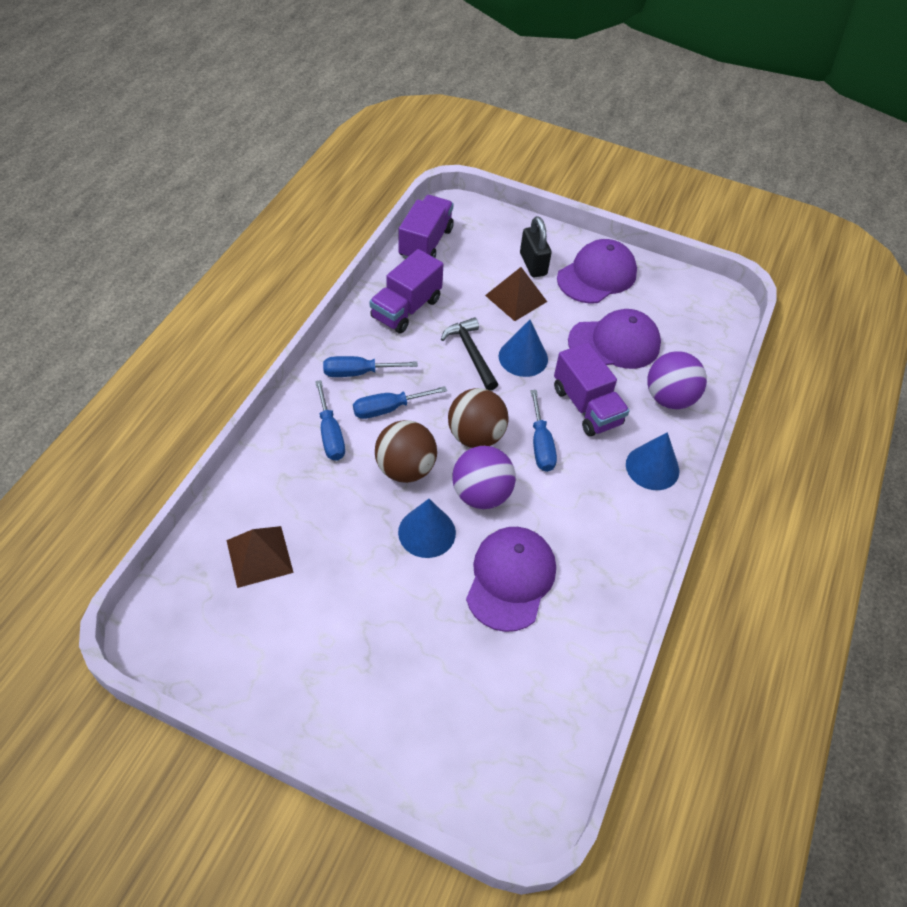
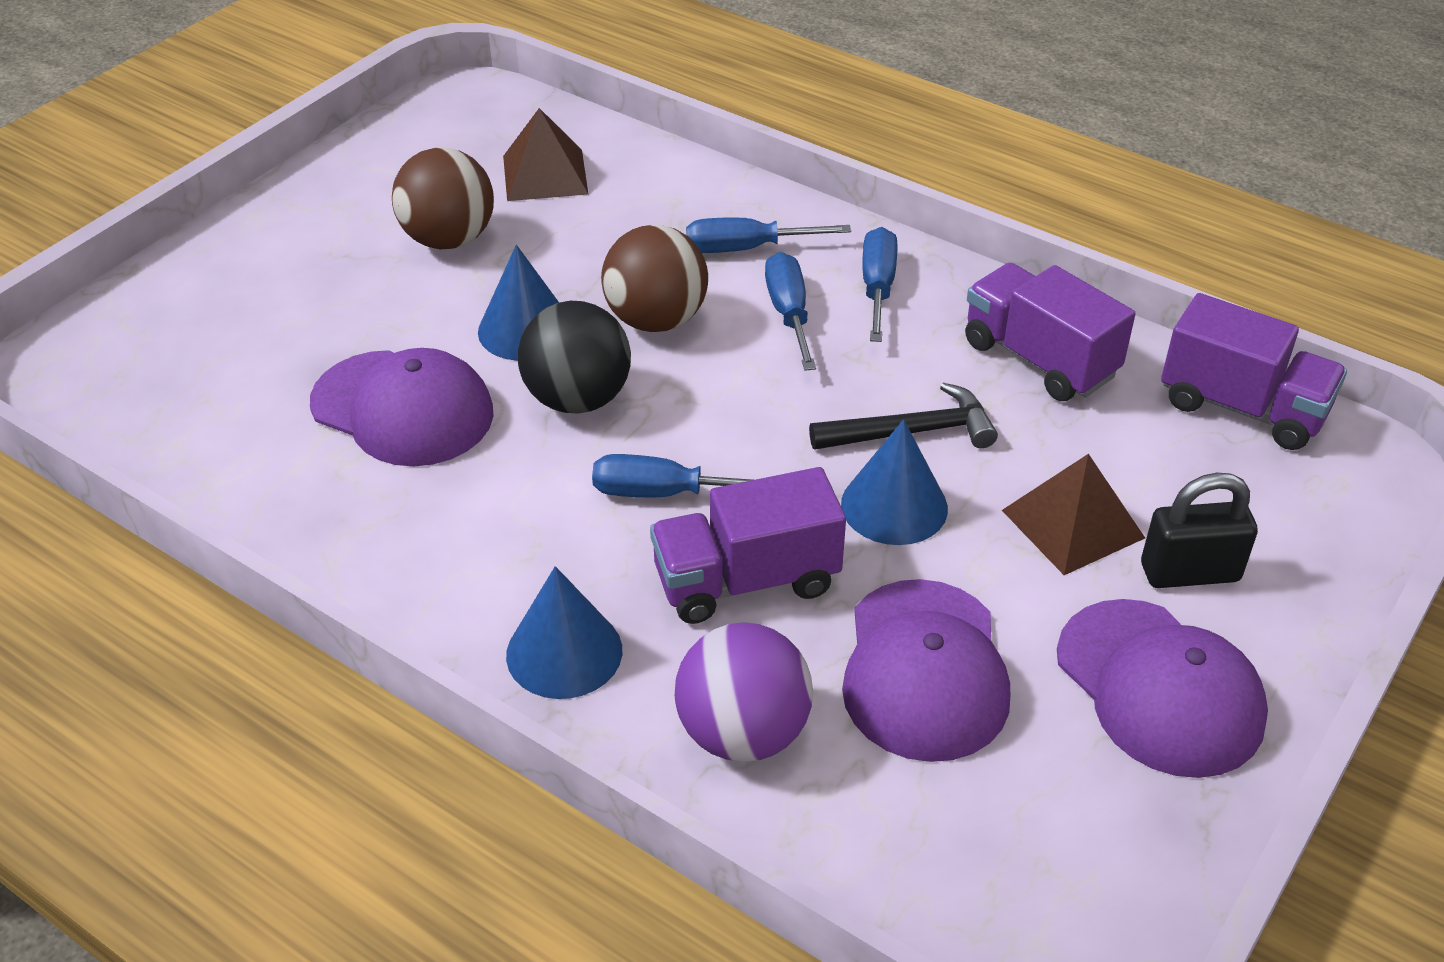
camera: 105 degrees right, 10 degrees down
(476, 436) = (705, 410): brown ball -> brown ball (449, 239)
(481, 494) = (578, 399): purple ball -> black ball

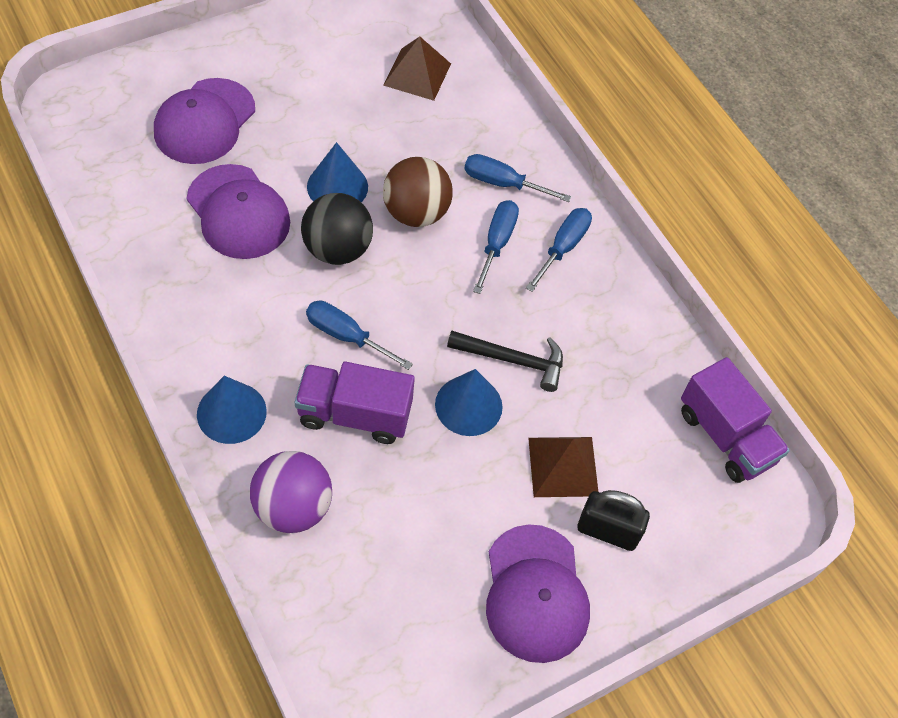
camera: 20 degrees right, 15 degrees up
(449, 239) = (332, 100): brown ball -> none
(924, 670) = (414, 518): purple cap -> purple cap (204, 122)
(1039, 359) = (625, 344): purple truck -> none

